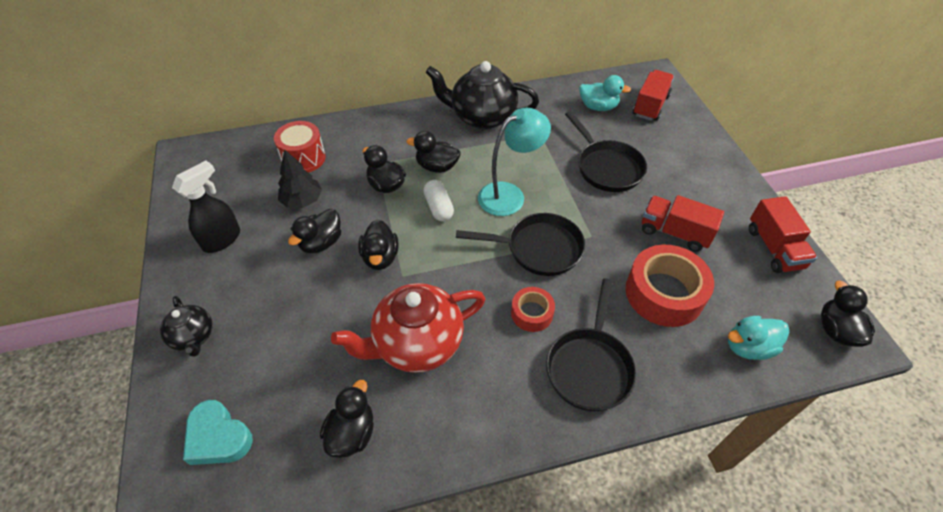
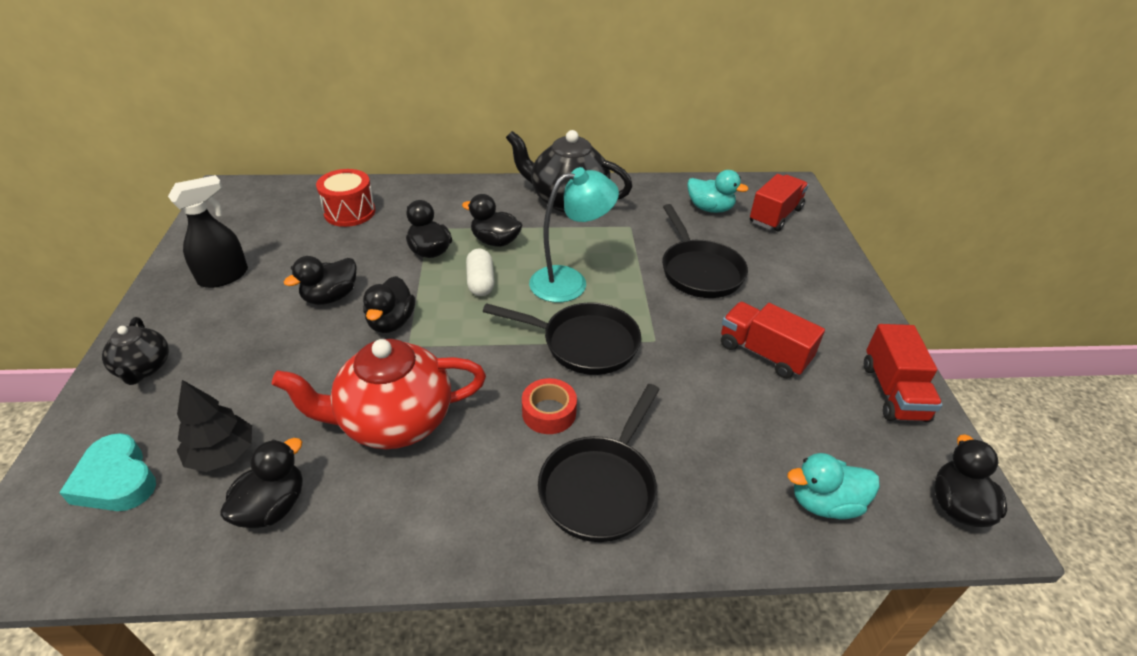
camera: 10 degrees right, 10 degrees down
(302, 201) = (329, 252): black tree -> black tree (222, 454)
(664, 293) = (728, 419): red tape -> none

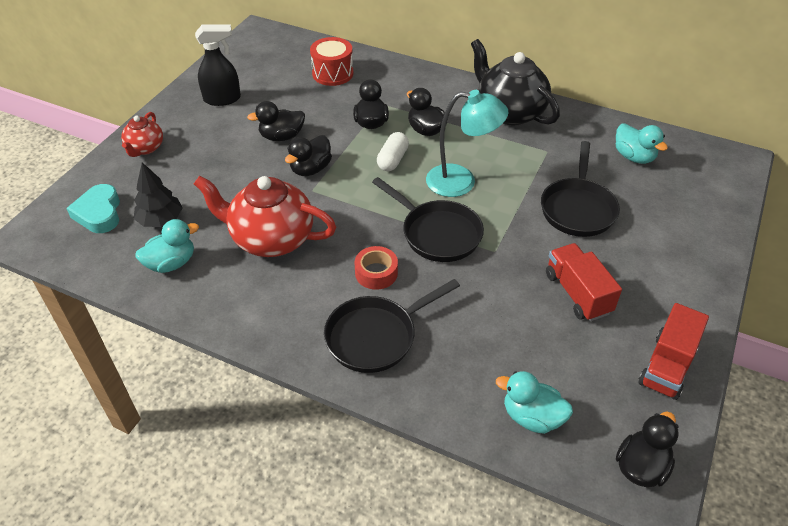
camera: 30 degrees right, 5 degrees up
(144, 368) = (145, 148): black teapot -> red teapot
(272, 506) = (171, 263): black duck -> turquoise duck
(775, 216) = (693, 182): red truck -> none

